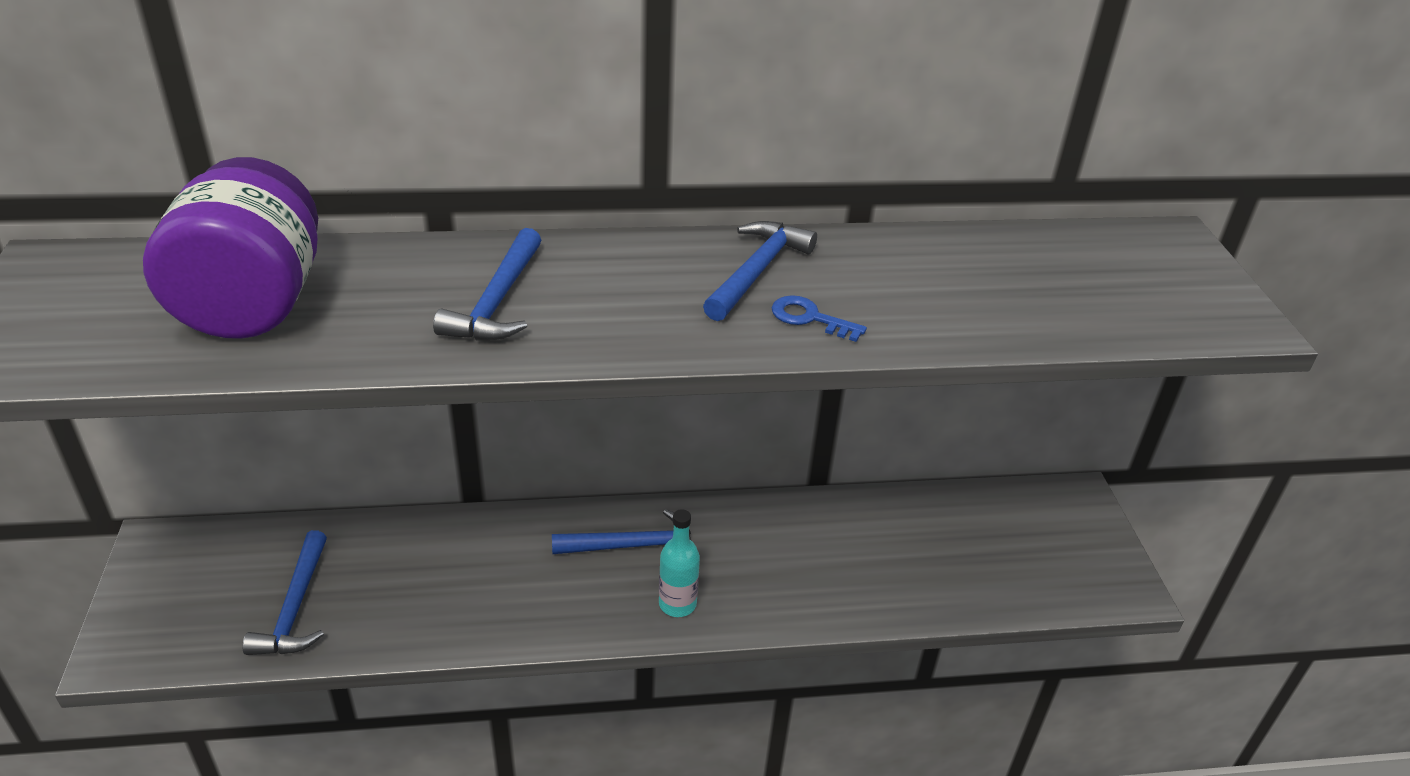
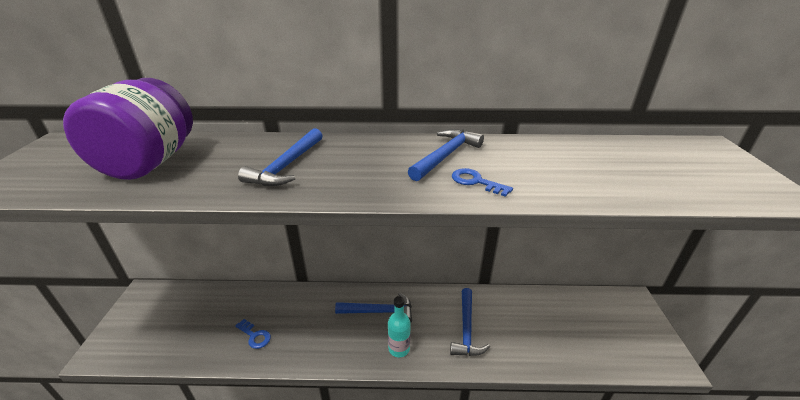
camera: 10 degrees right, 5 degrees down
(295, 608) = (195, 334): blue hammer -> blue hammer (466, 329)
(410, 603) = (255, 336): none -> blue key

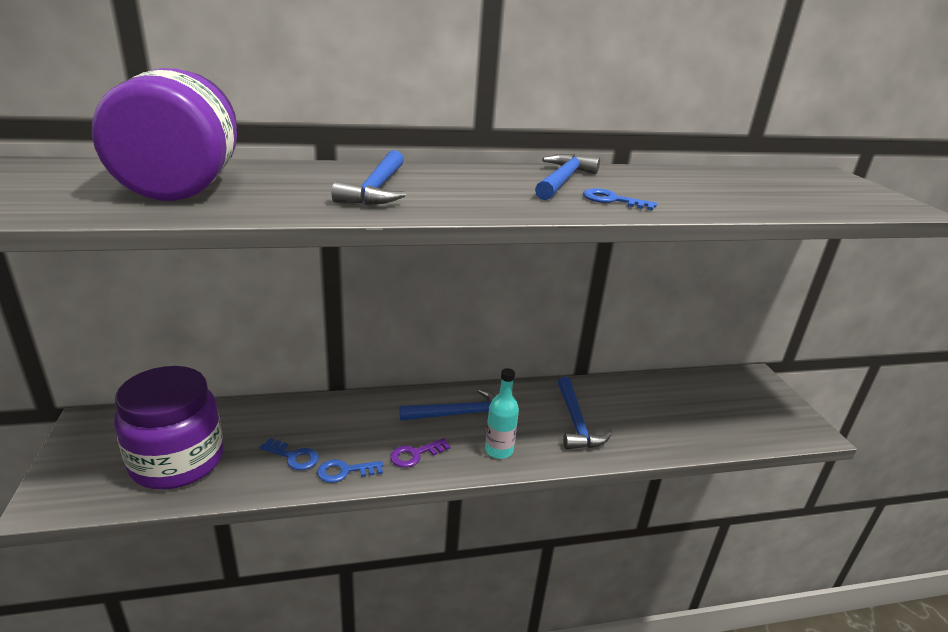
camera: 15 degrees left, 5 degrees down
(182, 330) = (177, 461): none -> purple jar
(284, 353) = (345, 471): none -> blue key
(337, 345) = (415, 455): none -> purple key

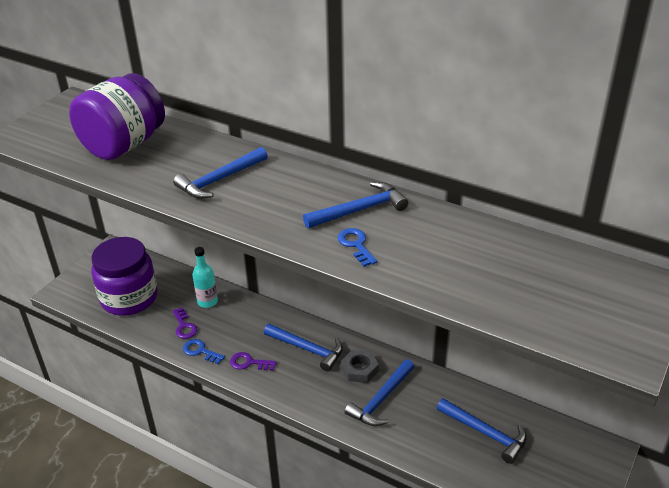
camera: 45 degrees right, 10 degrees up
(294, 456) = (184, 326): blue key -> purple key
(499, 450) = (302, 389): turquoise bottle -> turquoise bottle (207, 302)
(526, 407) = (360, 369): none -> grey nut
(679, 405) = (486, 433): none -> blue hammer

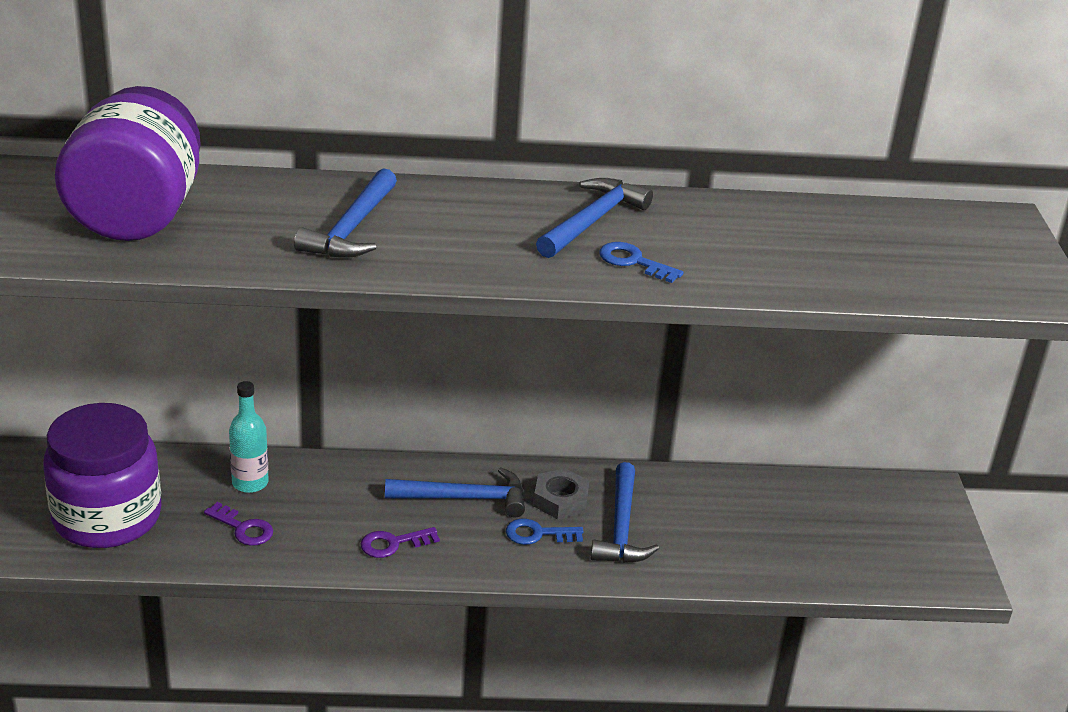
camera: 35 degrees left, 5 degrees down
(200, 351) = (302, 553): blue key -> blue key (537, 534)
(486, 433) = (783, 520): blue hammer -> none

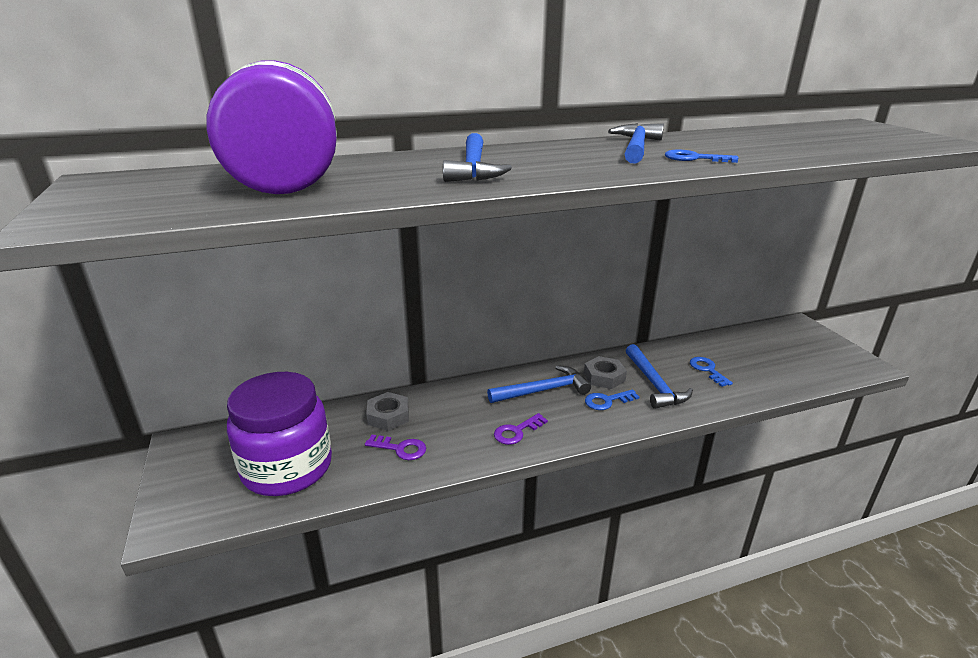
camera: 15 degrees left, 5 degrees down
(250, 483) = (388, 416): turquoise bottle -> grey nut
(715, 526) = (707, 370): none -> blue key

